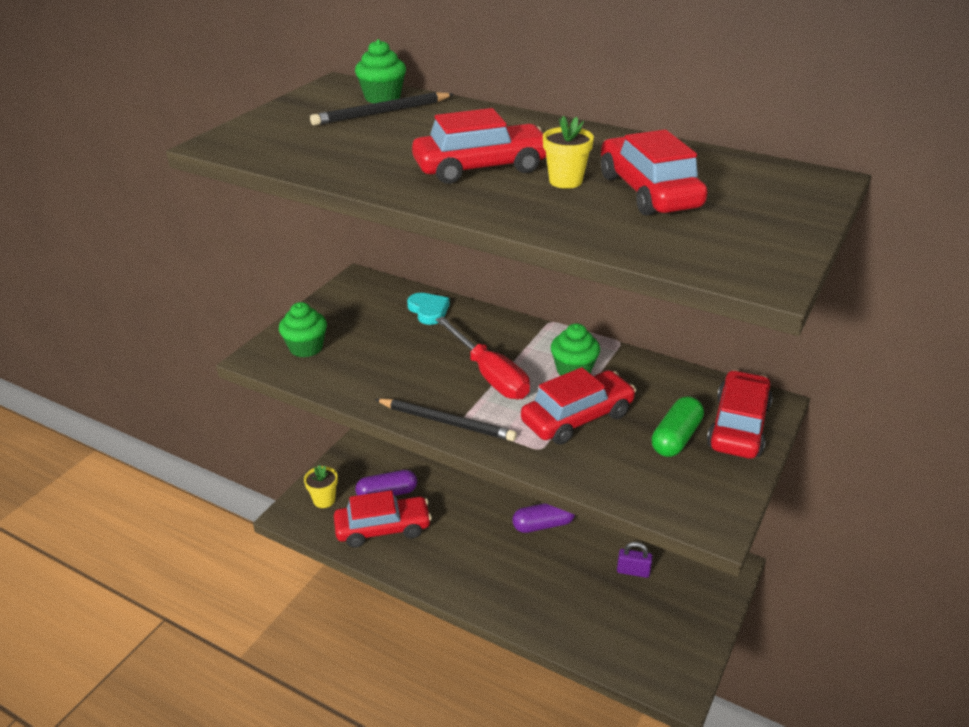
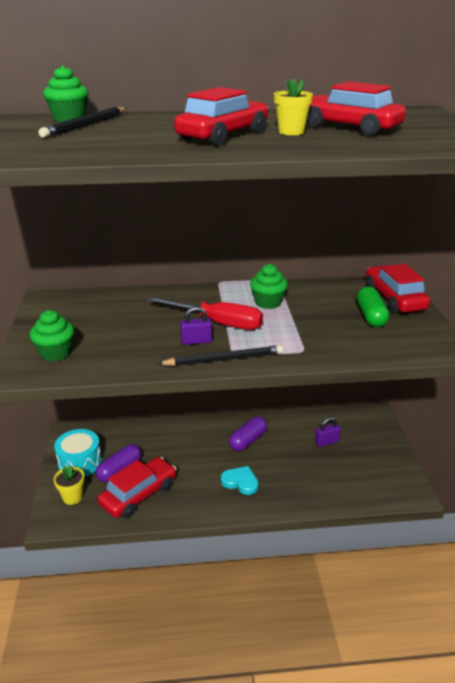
camera: 35 degrees left, 5 degrees down
(359, 467) = (80, 462): none -> turquoise drum
(428, 310) = (126, 301): turquoise heart -> turquoise heart (240, 482)
(443, 388) = (196, 341): none -> purple padlock
(577, 418) = (303, 326): red car -> none

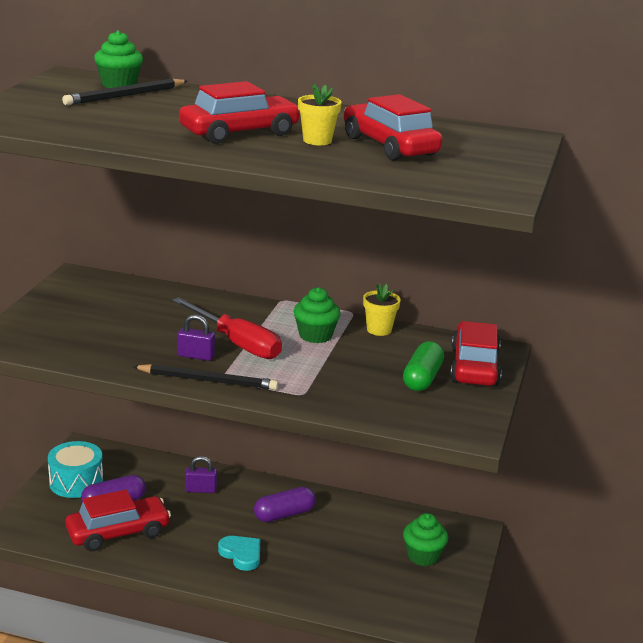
camera: 20 degrees right, 5 degrees down
(55, 353) = (44, 332): green cupcake -> green cupcake (423, 556)
(72, 497) = (46, 514): yellow flower pot -> yellow flower pot (379, 330)
(326, 442) = (381, 544): purple padlock -> purple padlock (201, 490)

